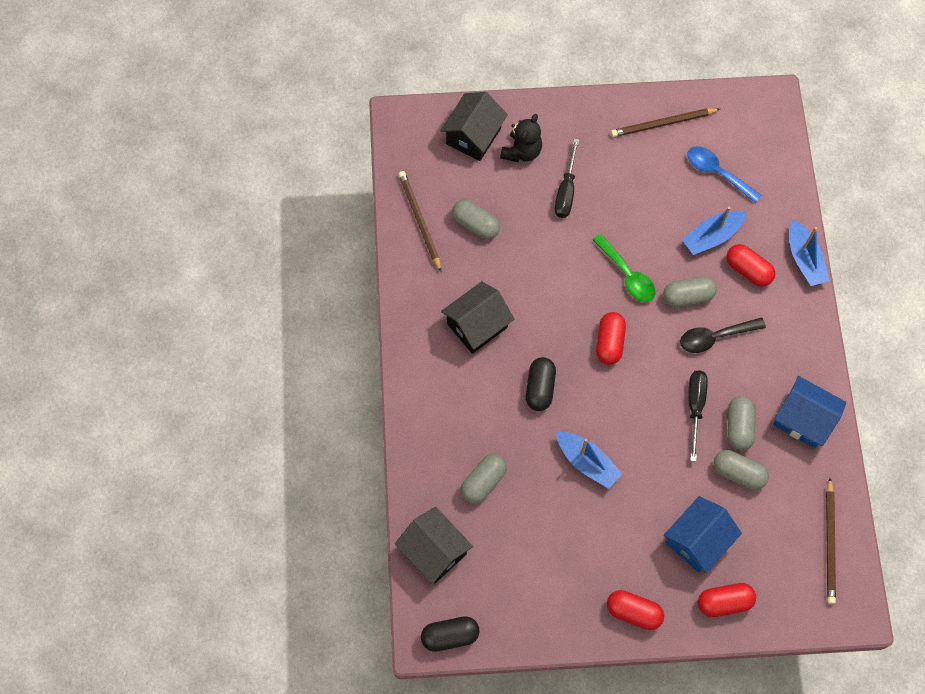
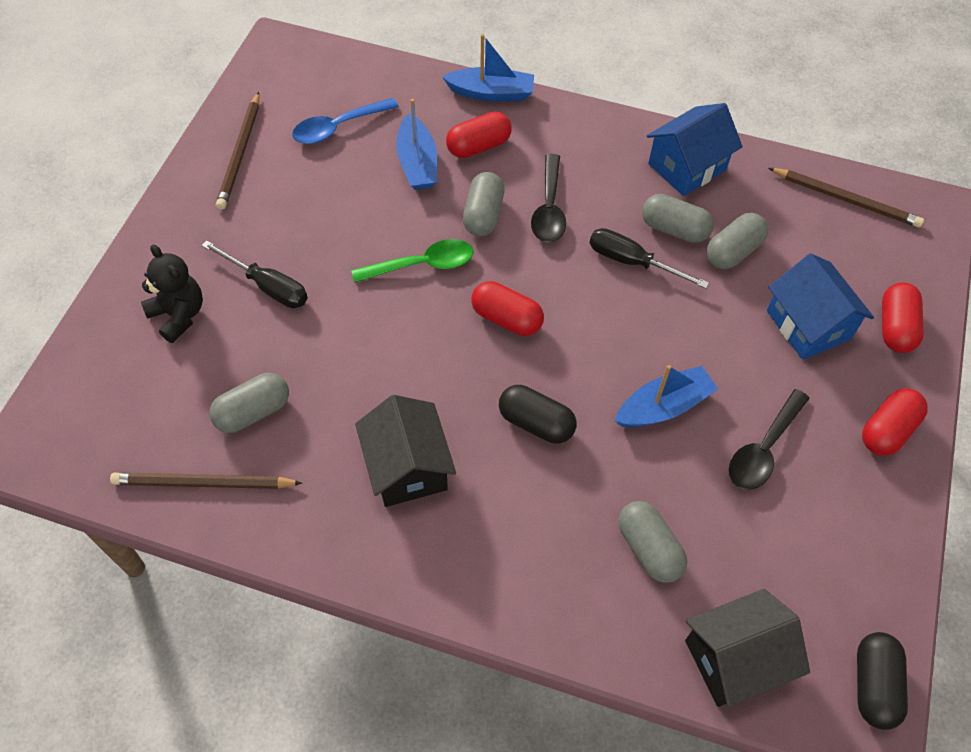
camera: 70 degrees left, 10 degrees down
(473, 136) = (117, 364): black house -> none
(583, 534) = (763, 449): none -> black spoon

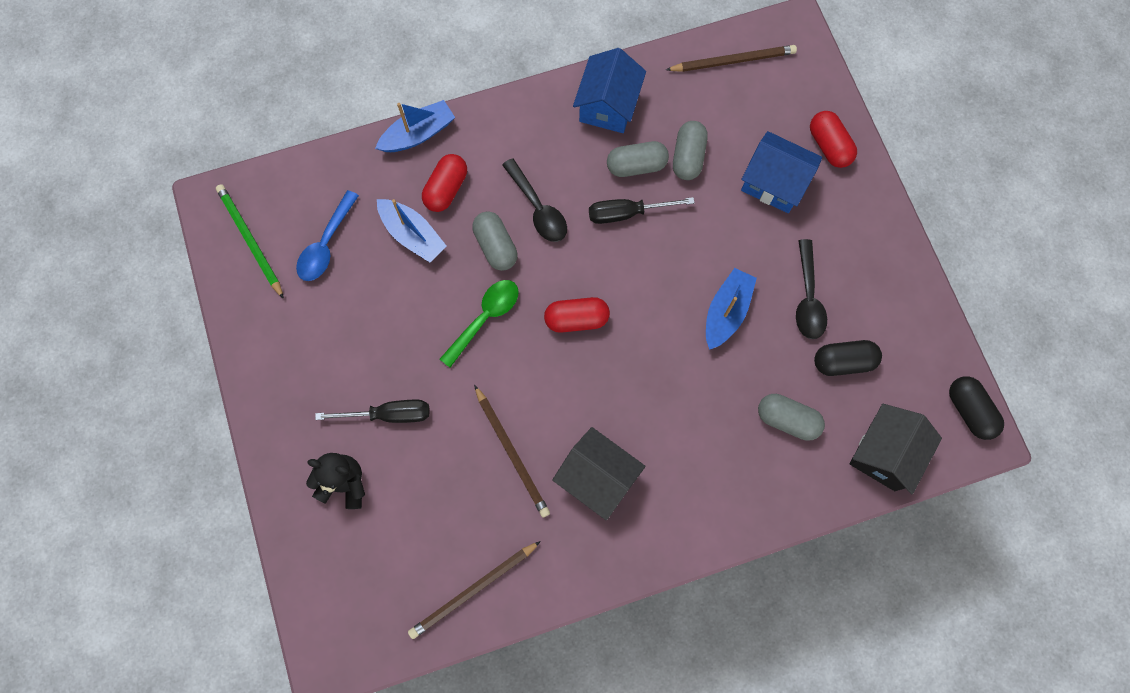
camera: 35 degrees left, 15 degrees up
(240, 153) = (270, 320): brown pencil -> brown pencil (512, 453)
(253, 412) = (462, 515): grey capsule -> none
(280, 89) = (250, 240): none -> green pencil
(536, 423) = (655, 384): black capsule -> black capsule (843, 362)
(887, 430) = (871, 229): red capsule -> none

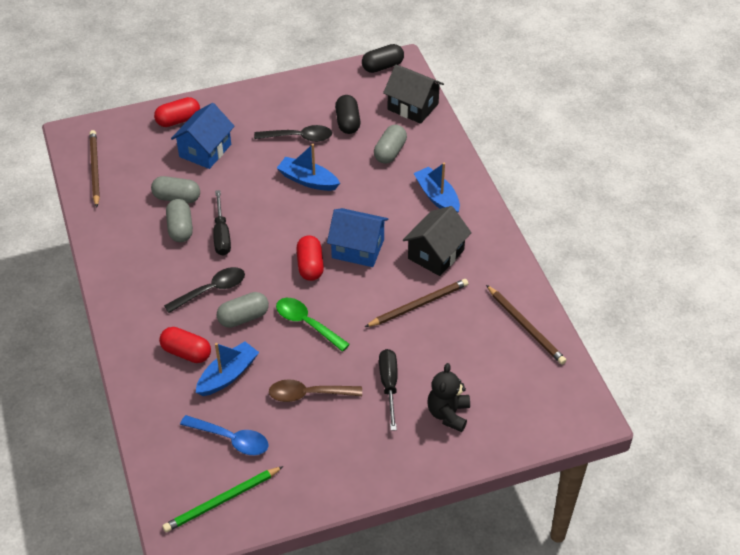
camera: 90 degrees left, 25 degrees down
(381, 323) = (308, 394): none -> brown spoon
(418, 134) = (129, 375): blue boat -> blue boat (437, 197)
(608, 105) = (122, 245): blue house -> blue house (358, 248)

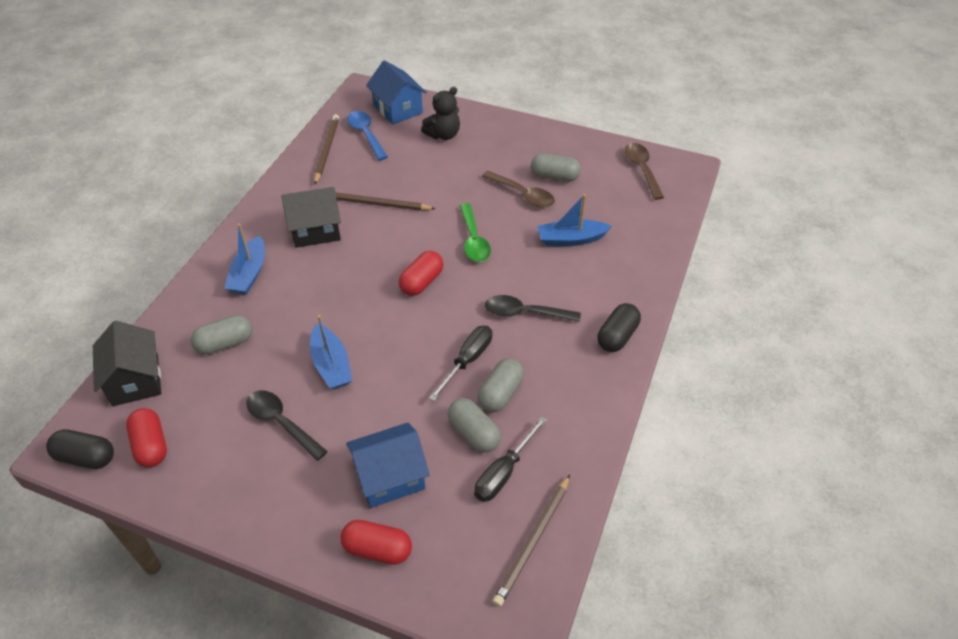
camera: 140 degrees left, 0 degrees up
(186, 352) = (590, 274): red capsule -> red capsule (151, 445)
(222, 501) = (642, 169): green pencil -> brown spoon
(231, 439) = (605, 198): blue spoon -> blue spoon (366, 134)
(243, 317) = (519, 274): grey capsule -> grey capsule (554, 177)
(347, 122) = (215, 407): black capsule -> black capsule (617, 336)
(358, 248) = (367, 272): blue house -> blue house (398, 109)
(389, 385) = (461, 169): black screwdriver -> black screwdriver (504, 472)

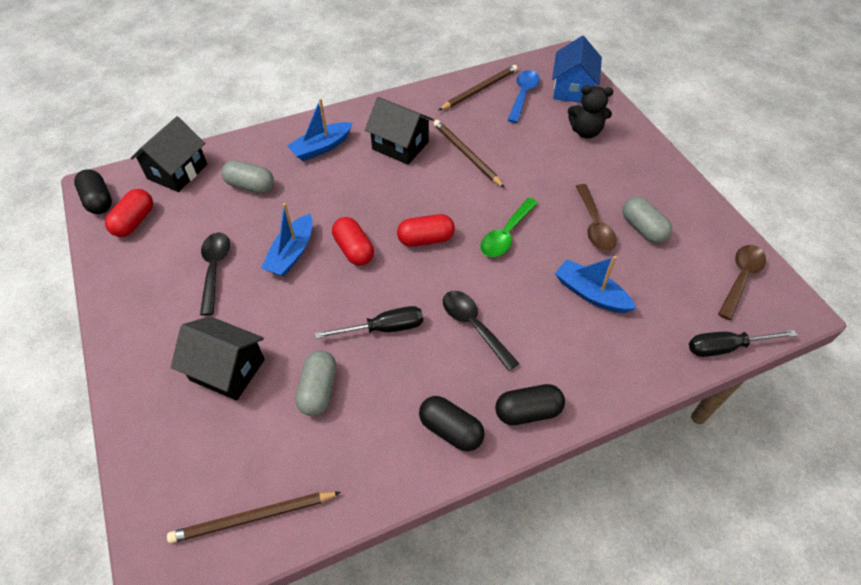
camera: 45 degrees right, 5 degrees up
(377, 549) = (157, 415): red capsule -> red capsule (354, 250)
(390, 477) = (227, 369): blue house -> black house
(500, 393) = (375, 376): grey capsule -> none
(504, 472) = (301, 441): black screwdriver -> black screwdriver (726, 347)
(587, 384) = (450, 430): none -> black capsule

